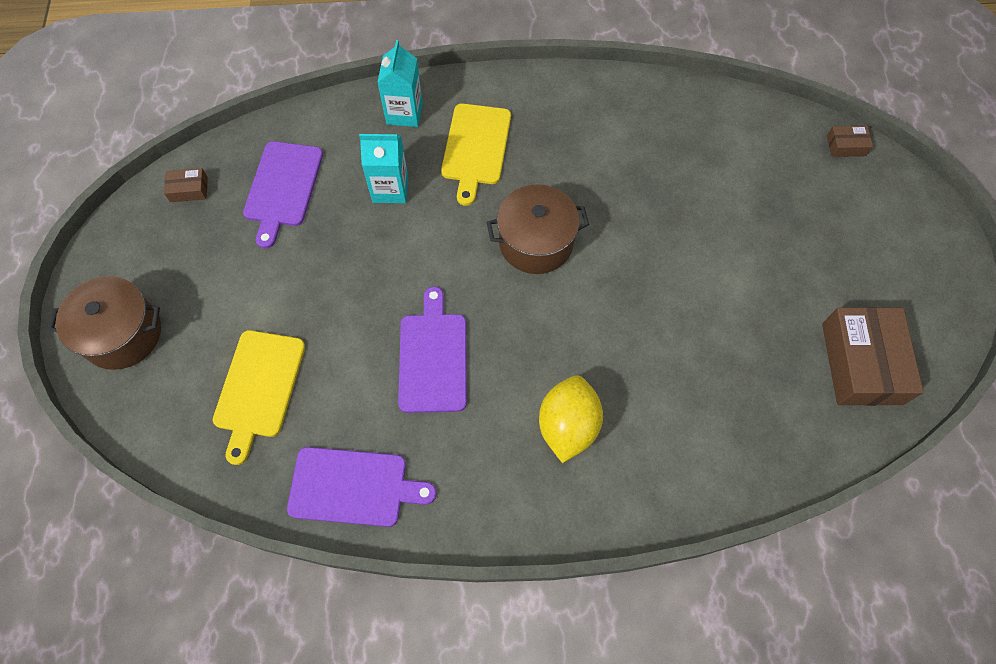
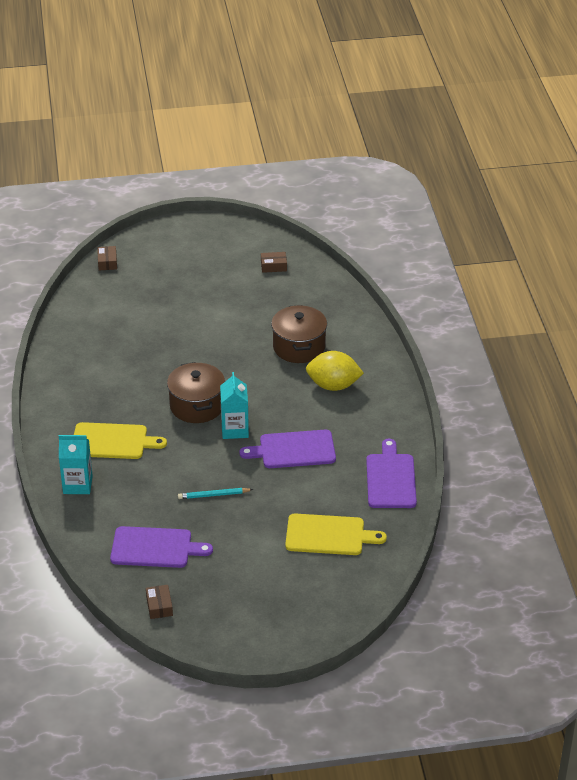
camera: 95 degrees left, 25 degrees down
(123, 334) = (296, 620): brown pot -> brown pot (299, 347)
(361, 253) = (213, 495): none -> turquoise pencil
(390, 189) = (153, 485): turquoise carton -> turquoise carton (235, 429)
(861, 363) = (273, 266): brown box -> brown box, size x0.45

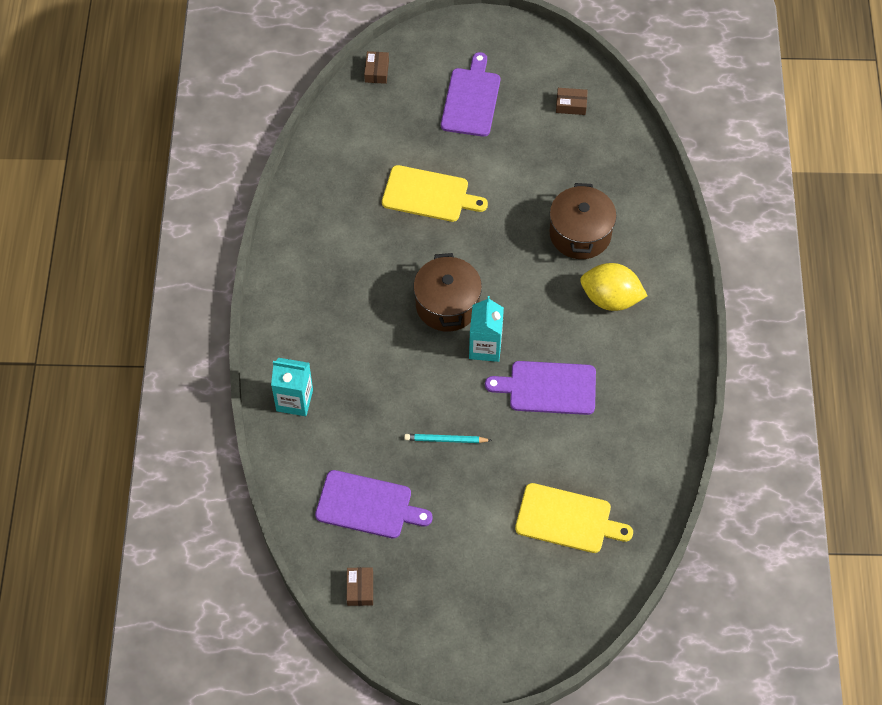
camera: 10 degrees right, 20 degrees up
(112, 441) = (343, 343): yellow cutting board -> yellow cutting board (429, 195)
(390, 478) = (653, 448): purple cutting board -> purple cutting board (471, 99)

